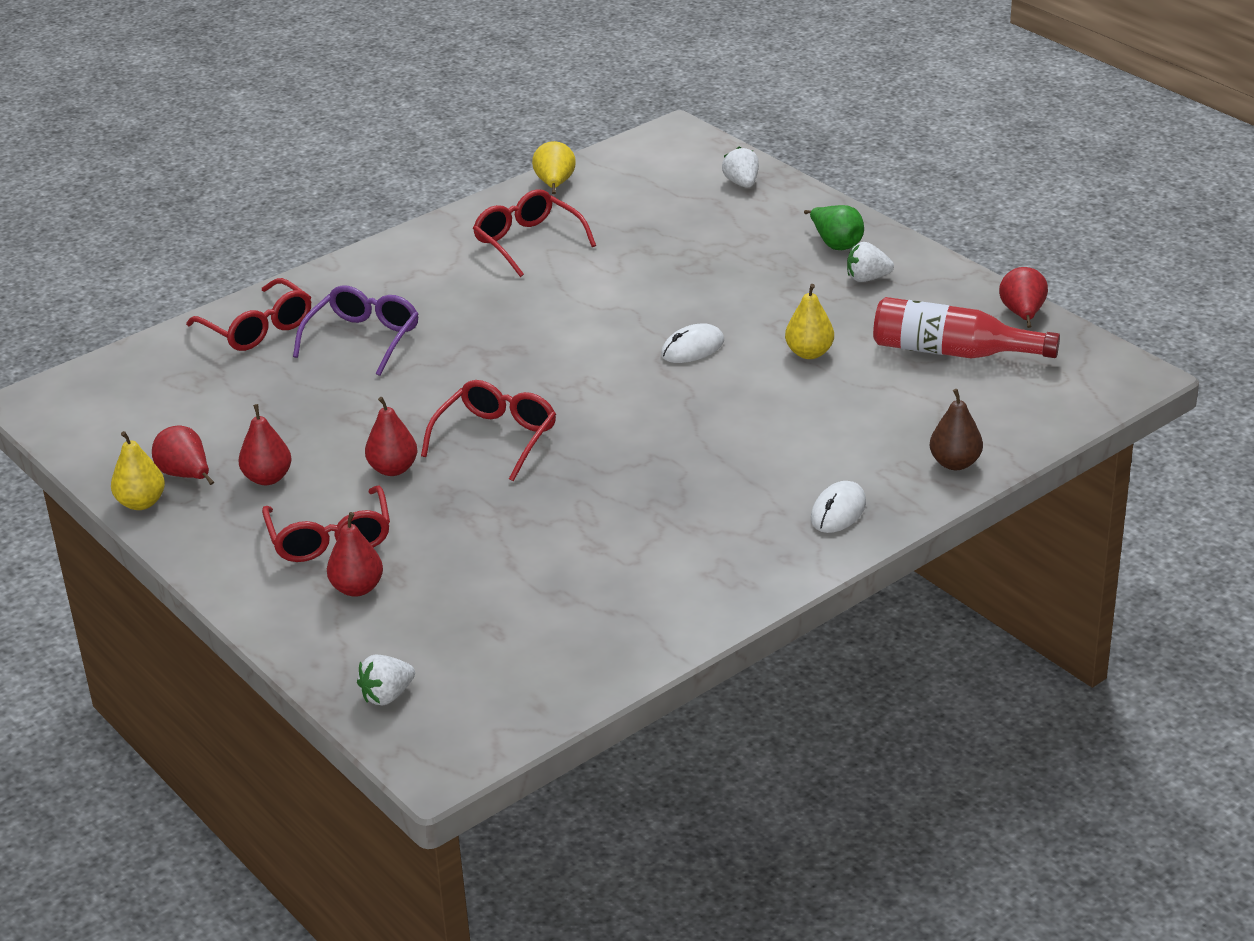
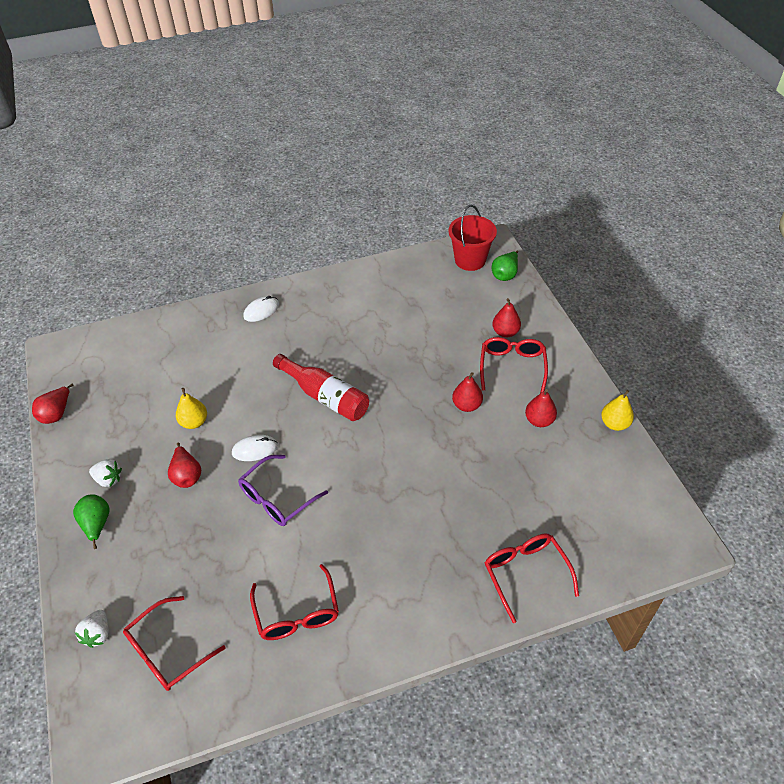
camera: 160 degrees left, 15 degrees up
(186, 475) = (587, 438): red pear -> red pear (187, 475)
(363, 339) = (453, 533): purple glasses -> purple glasses (277, 498)
(387, 696) = (505, 274): white strawberry -> green pear
(474, 707) = (470, 260): none -> red bucket
(496, 438) = (401, 411): red glasses -> red glasses (167, 652)
(555, 185) = (236, 696): yellow pear -> none
(953, 352) = (120, 397): red bottle -> red bottle (325, 396)
(955, 463) = (187, 322): brown pear -> none

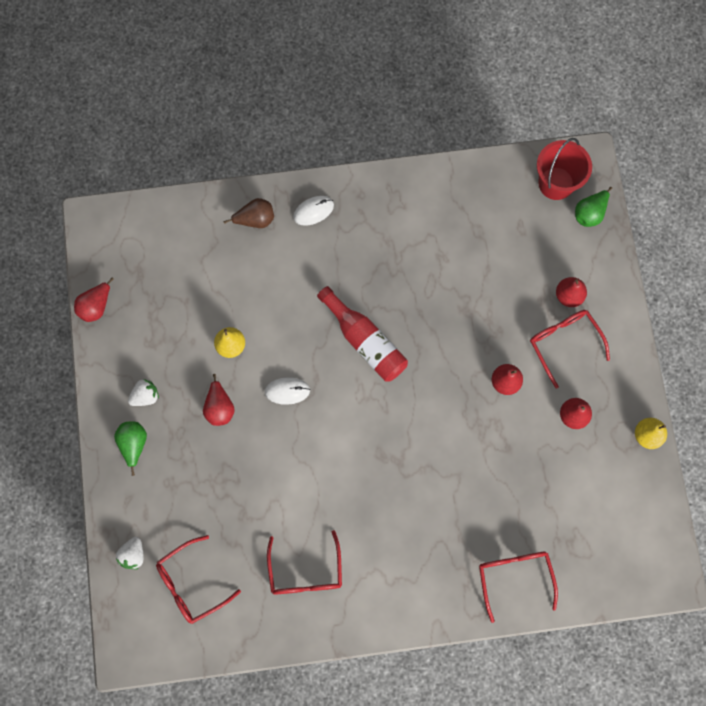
camera: 10 degrees right, 25 degrees up
(108, 479) = (145, 396): white strawberry -> white strawberry turned 60 degrees counterclockwise
(208, 325) = (255, 219): none -> brown pear
(277, 498) = (302, 451): purple glasses -> none
(512, 366) = (564, 343): red glasses -> red glasses turned 45 degrees counterclockwise

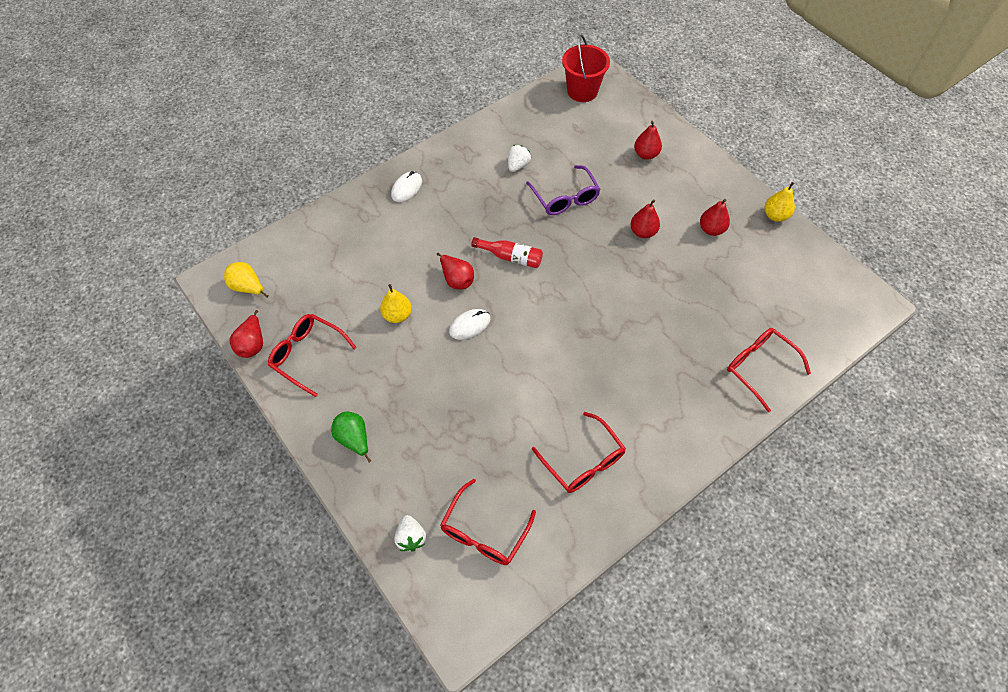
camera: 30 degrees left, 15 degrees down
(119, 245) = (248, 287): none -> yellow pear
(145, 396) = (342, 393): white strawberry -> white strawberry (518, 165)
(219, 407) = (417, 368): red pear -> red pear (457, 279)
(255, 219) = (361, 215): brown pear -> none
(365, 341) = (511, 257): red bottle -> red bottle, size x0.66
(456, 304) = (565, 198): none -> purple glasses
(564, 343) = (666, 185): red glasses -> red glasses (307, 355)
(590, 213) = (620, 98): green pear -> none

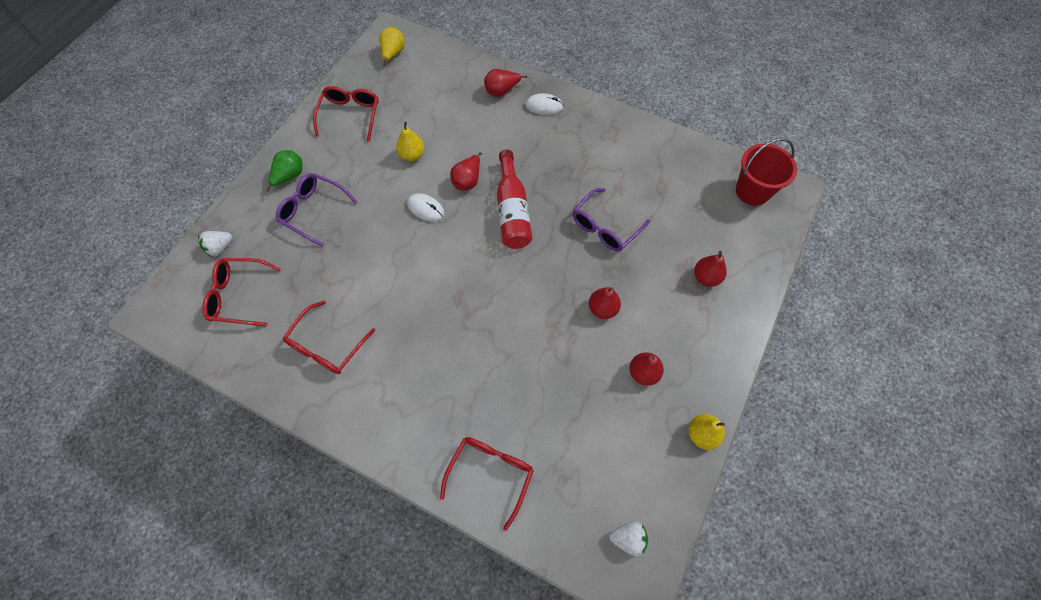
camera: 65 degrees right, 5 degrees up
(252, 344) = (345, 79): red pear -> red pear (501, 91)
(414, 428) = (313, 211): none -> purple glasses
(511, 257) = (512, 210): red bottle -> red bottle, size x1.53
(518, 165) = (620, 175): white strawberry -> white strawberry (628, 538)

